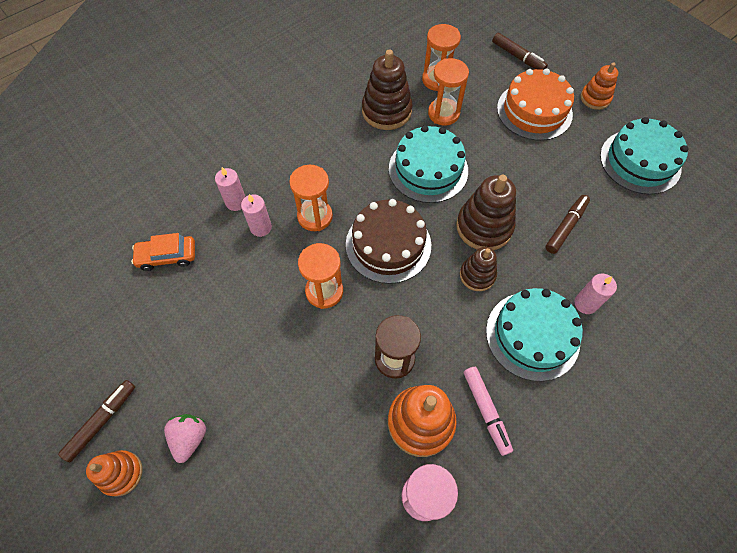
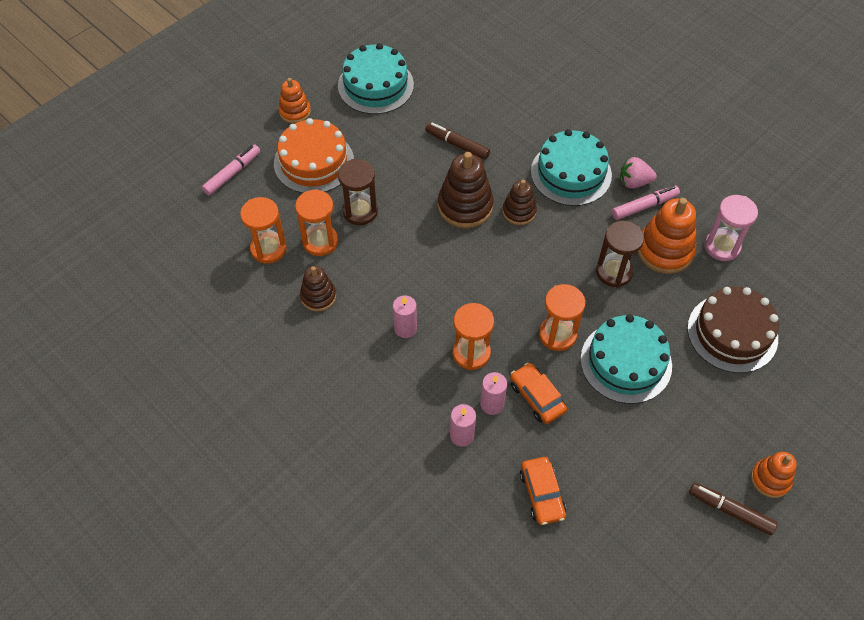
camera: 95 degrees left, 5 degrees down
(190, 438) = (724, 427): pink strawberry -> pink strawberry (634, 182)
(260, 264) = (537, 397): none -> orange car
(386, 111) = (318, 296): brown stacking toy -> brown stacking toy, size x0.61
(388, 244) = (496, 284): brown cake -> brown cake (732, 333)
(428, 169) = (399, 253): turquoise cake -> turquoise cake (626, 362)
(477, 142) = (360, 211): none -> brown hourglass
(518, 57) = (232, 173): brown marker -> pink marker
(585, 303) = (534, 136): pink candle -> pink candle (405, 328)

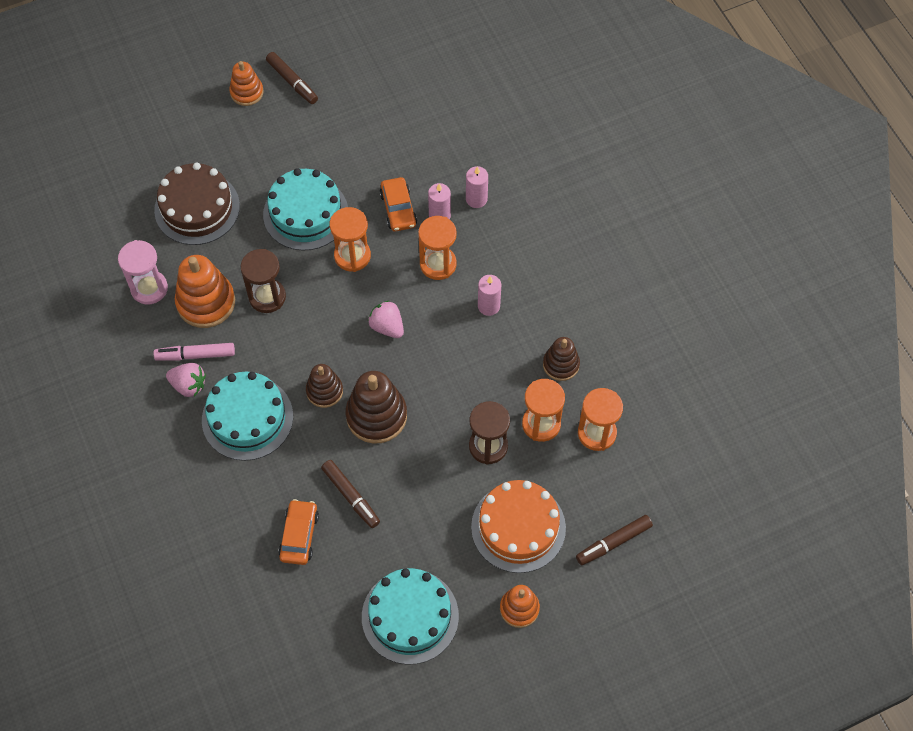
camera: 160 degrees left, 5 degrees up
(232, 173) = (613, 542): pink marker -> brown marker
(491, 280) = (387, 327): none -> pink strawberry
(542, 494) = (431, 137): orange car -> orange car (299, 535)

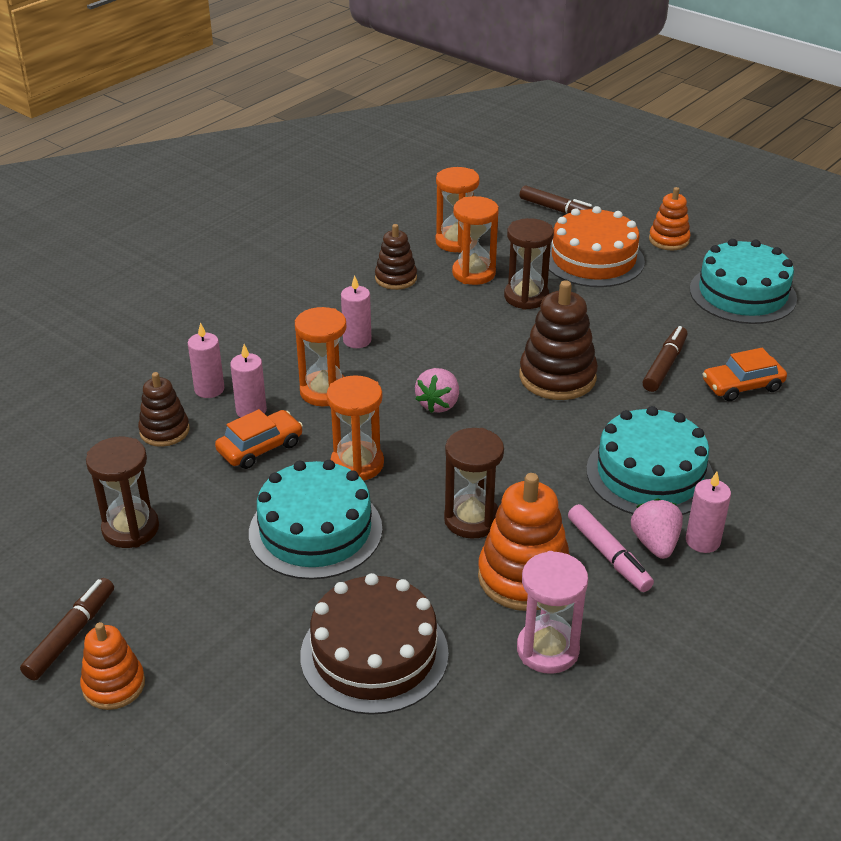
camera: 115 degrees left, 25 degrees down
(175, 413) = (702, 541): none -> pink candle
(324, 391) = (561, 424): brown stacking toy -> brown stacking toy (164, 431)
(360, 125) = (130, 529): none -> brown hourglass

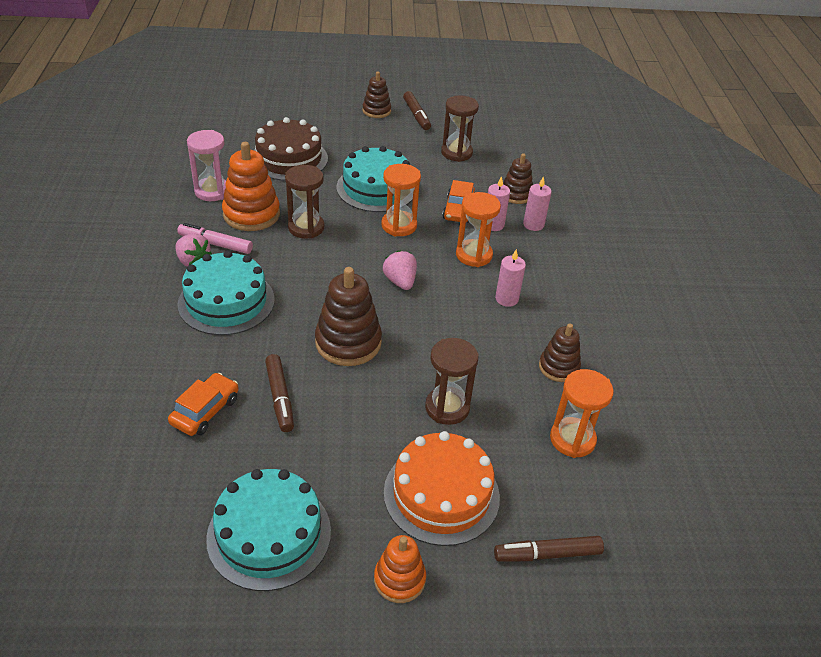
camera: 135 degrees right, 5 degrees up
(114, 685) = (376, 111): orange stacking toy -> brown stacking toy
(473, 273) = (514, 409): orange hourglass -> none
(702, 541) = (165, 276): pink candle -> none

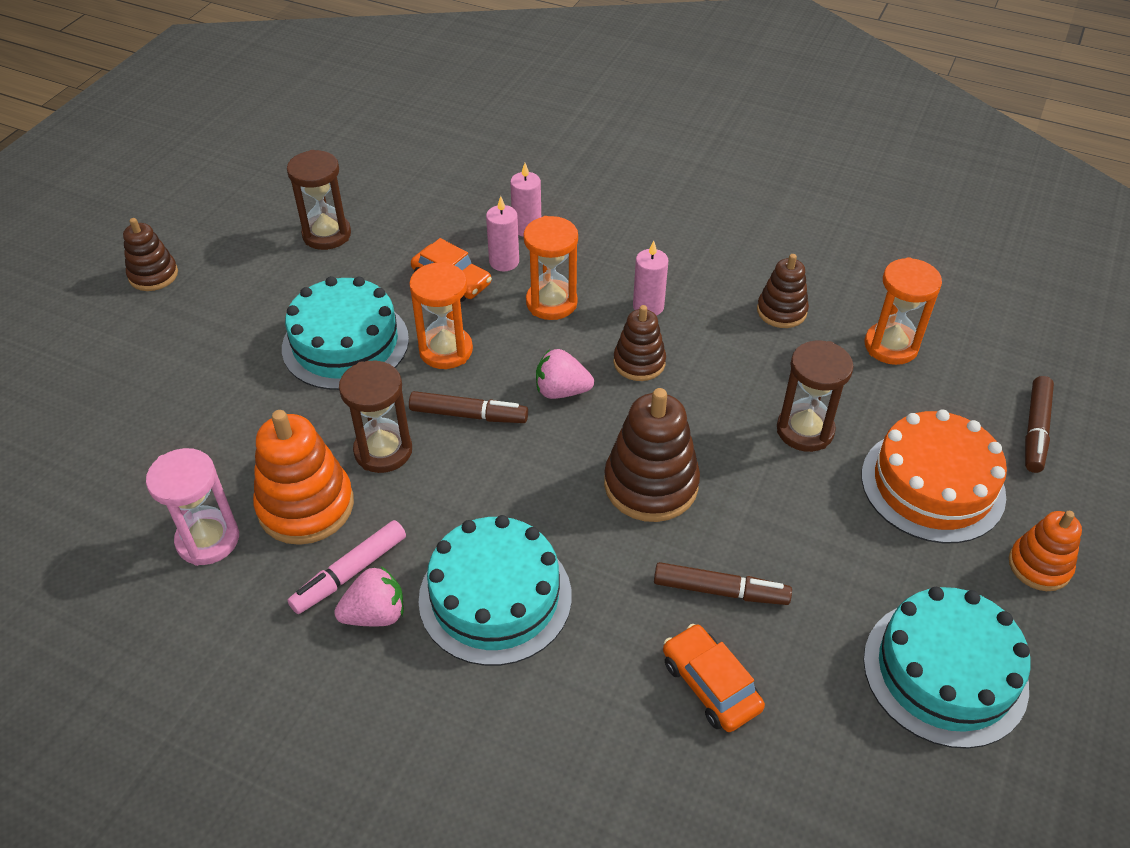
camera: 60 degrees left, 5 degrees up
(289, 158) = (195, 416): brown cake -> none
(416, 115) = (203, 239): brown marker -> brown marker (468, 415)
(516, 194) = (457, 218): brown stacking toy -> brown stacking toy (639, 362)

